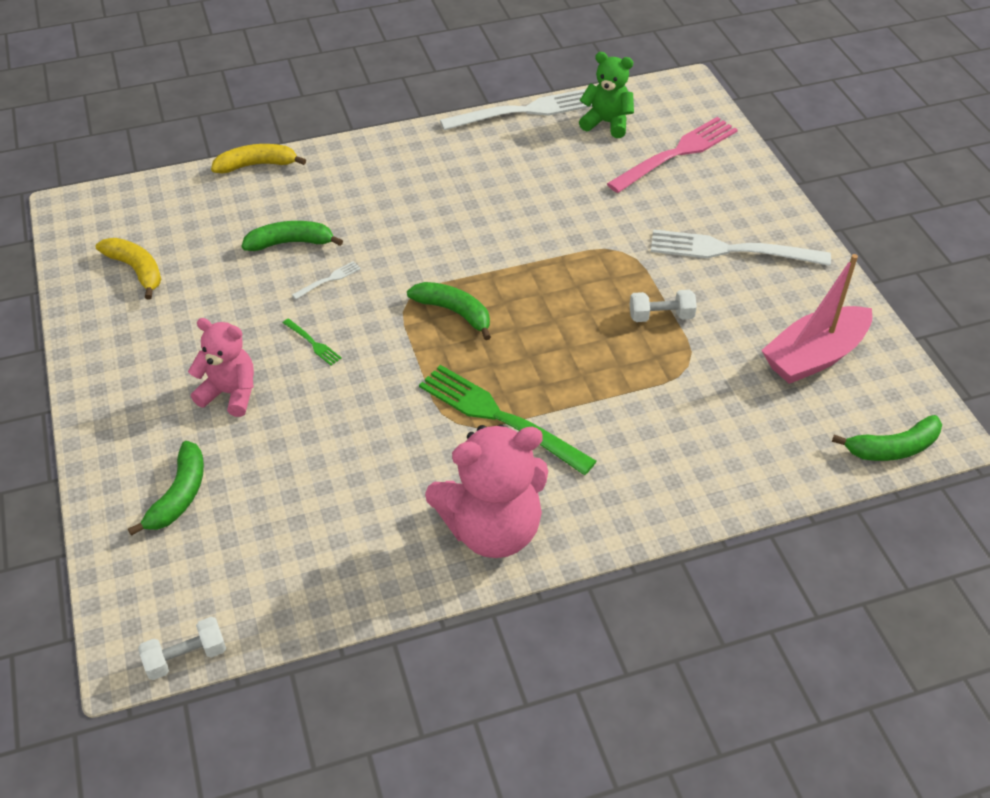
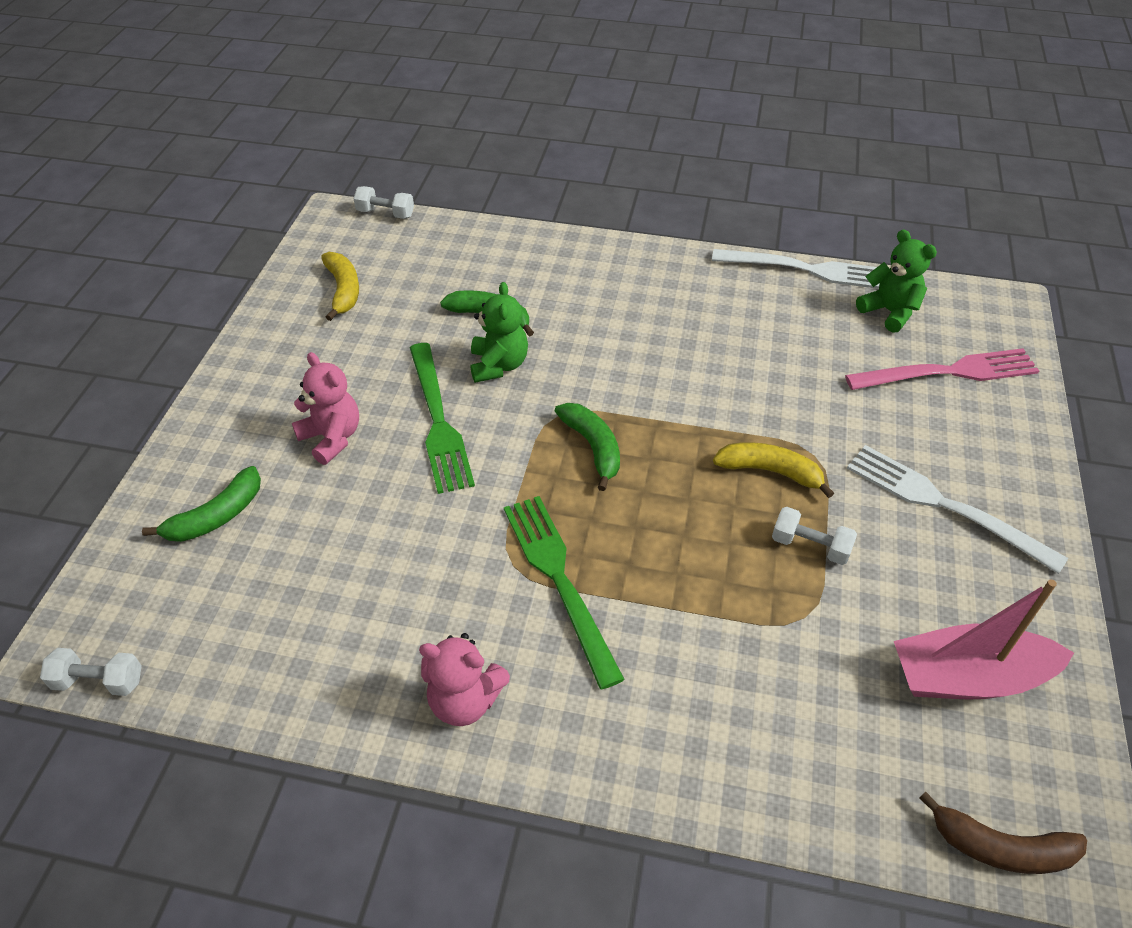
camera: 30 degrees right, 0 degrees up
(120, 188) = (385, 213): none -> white dumbbell
(257, 165) = (514, 233): yellow banana -> yellow banana (770, 471)
(313, 343) = (439, 421): green fork -> green fork, size x2.40
(329, 279) = (498, 365): white fork -> green teddy bear
(492, 529) = (465, 700): pink teddy bear -> pink teddy bear, size x0.61
(892, 448) = (1001, 847): green banana -> brown banana

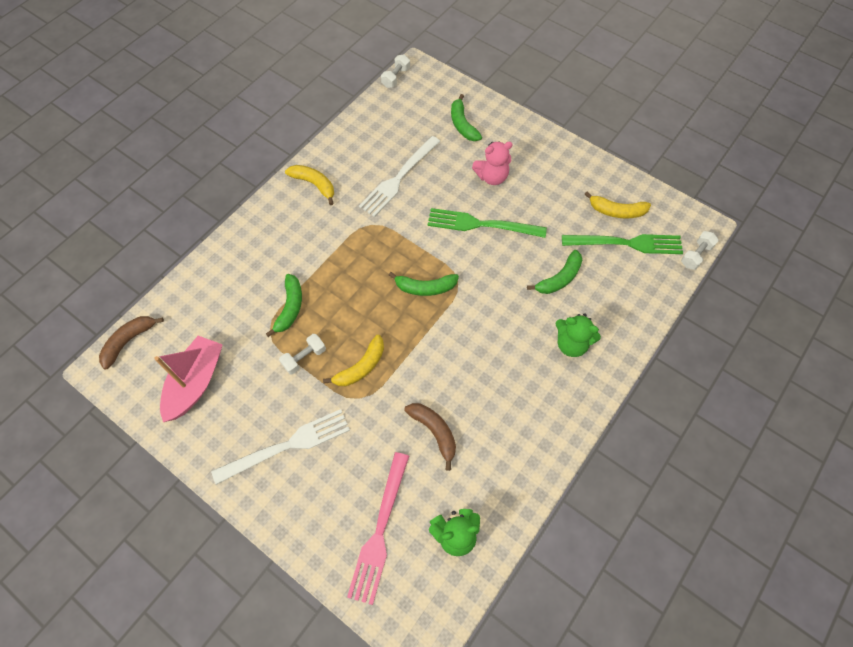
camera: 115 degrees right, 15 degrees up
(465, 700) = (314, 184): pink teddy bear -> yellow banana
(498, 365) = (512, 267): green teddy bear -> green teddy bear (571, 344)
(558, 579) = (352, 239): green fork -> green fork (627, 243)
(744, 608) = (290, 308): none -> green banana
(794, 366) = (434, 432): none -> brown banana
(808, 269) = (526, 505): white fork -> white fork (398, 178)

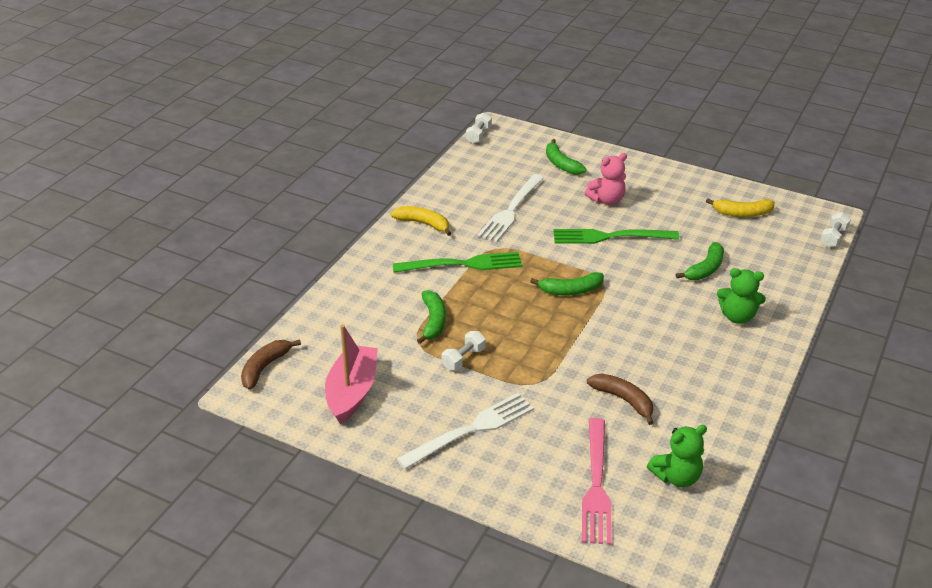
camera: 10 degrees left, 25 degrees down
(361, 367) = (527, 359): yellow banana -> none
(627, 243) = (762, 236): green fork -> green fork (463, 264)

